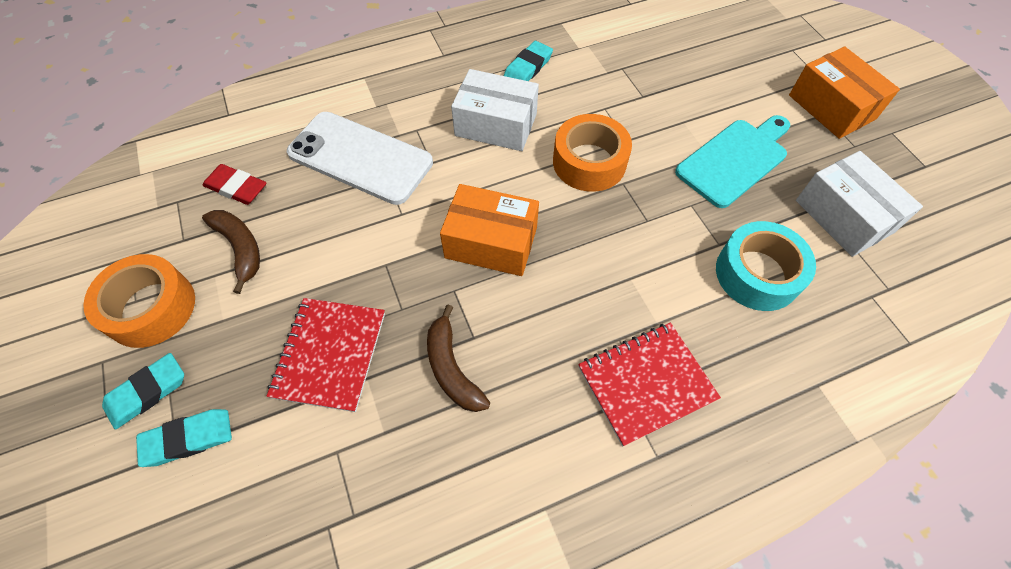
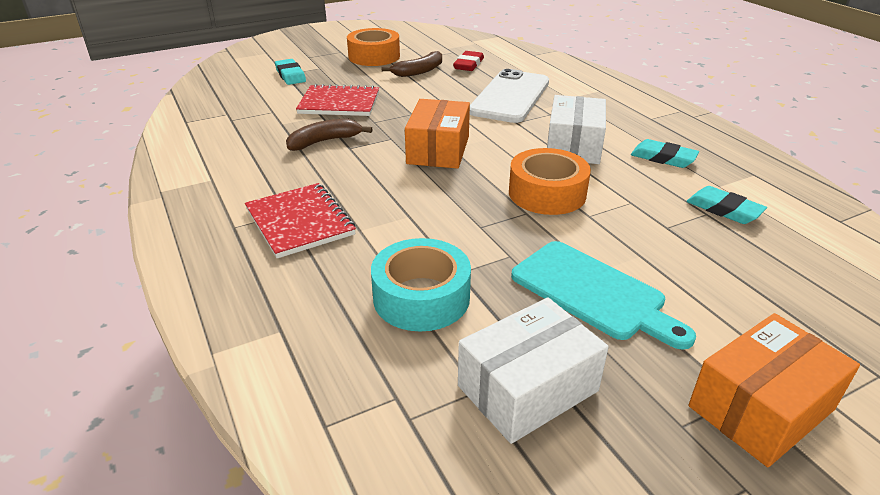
camera: 85 degrees right, 25 degrees down
(147, 392) = (320, 63): turquoise eraser -> turquoise eraser (724, 209)

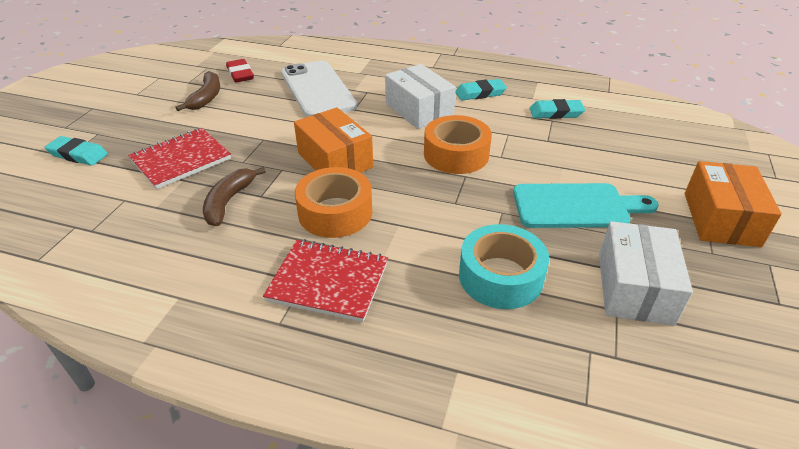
camera: 45 degrees left, 5 degrees up
(374, 56) = (138, 99): orange tape -> orange tape (335, 212)

